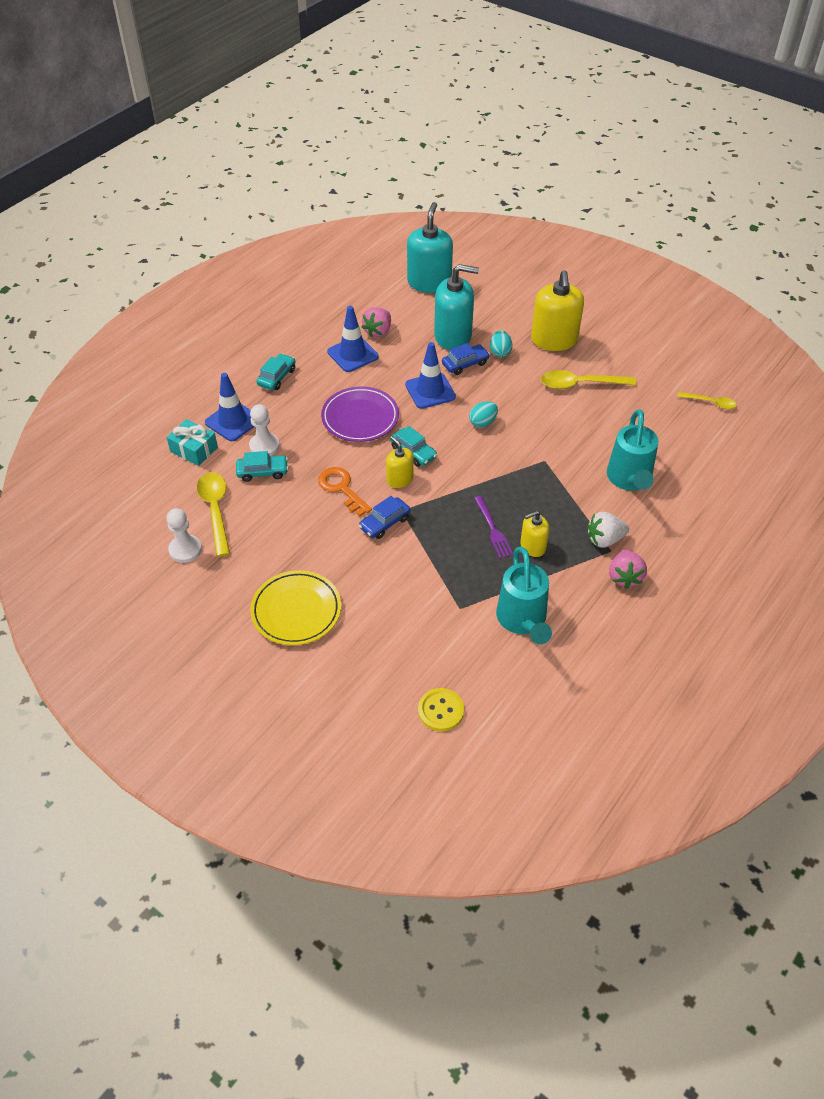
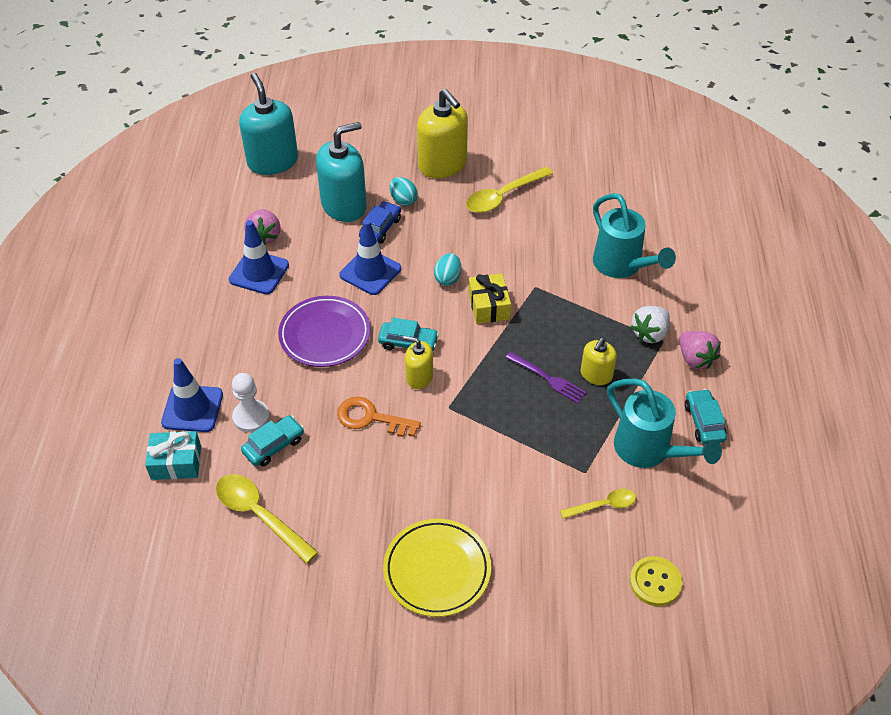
camera: 35 degrees left, 0 degrees up
(185, 550) = (264, 576): white pawn -> none
(277, 377) = (198, 336): turquoise car -> turquoise car (704, 422)
(385, 523) = (443, 429): blue car -> none
(495, 457) = (489, 306): none -> yellow gift
(710, 403) = (626, 160): yellow spoon -> yellow spoon (603, 505)

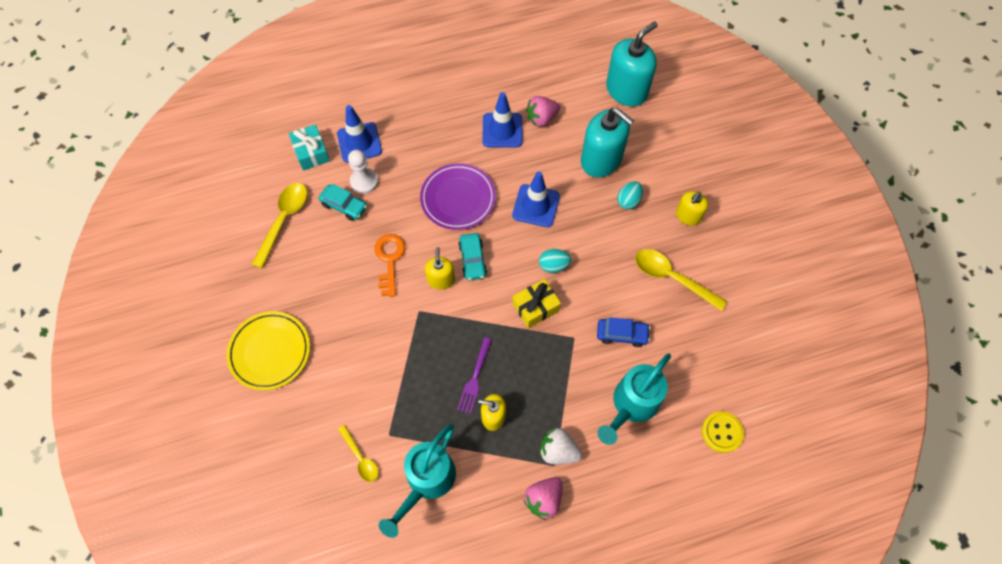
camera: 70 degrees right, 15 degrees up
(380, 228) = (588, 195): blue car -> blue car (622, 334)
(442, 164) = (688, 216): yellow soap dispenser -> yellow soap dispenser, size x0.54
(655, 582) = (300, 517): yellow button -> yellow button (721, 432)
(704, 422) = (473, 523): turquoise car -> none

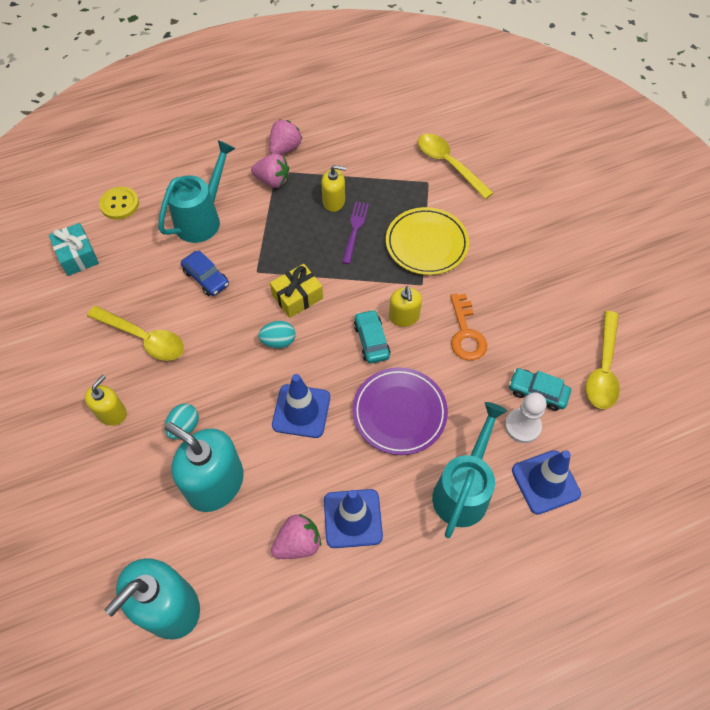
camera: 175 degrees right, 5 degrees down
(270, 352) = (562, 237): yellow plate -> yellow plate (426, 244)
(311, 153) = (604, 461): turquoise gift -> turquoise gift (77, 256)
(361, 458) = (448, 164): yellow spoon -> yellow spoon, size x1.67
(427, 481) = (387, 153): turquoise watering can -> turquoise watering can (463, 490)
(558, 451) = (272, 181): white strawberry -> pink strawberry
(622, 334) = (206, 278): blue car -> blue car turned 135 degrees counterclockwise

